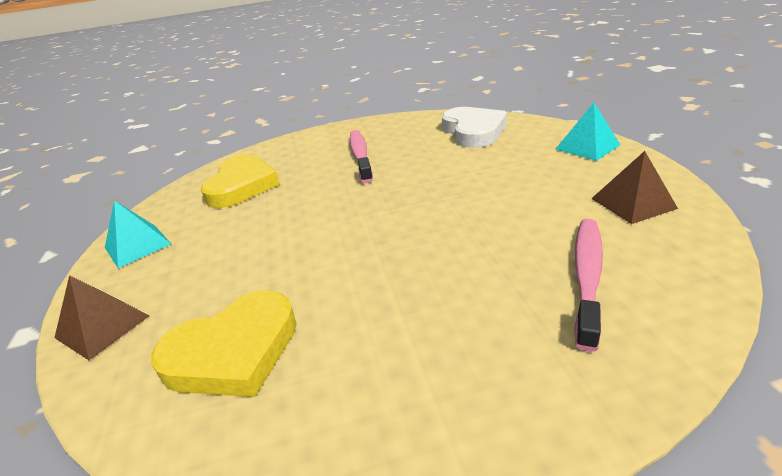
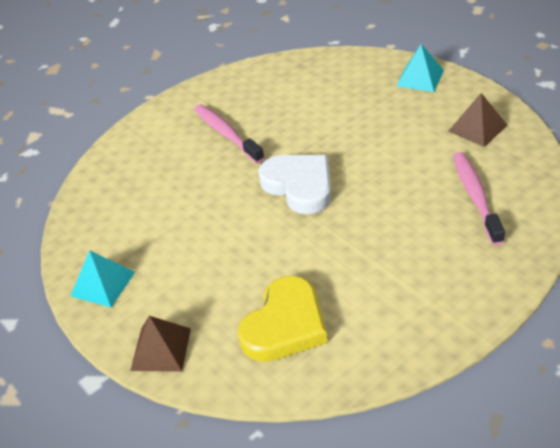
camera: 25 degrees left, 10 degrees up
(242, 186) = (137, 198): yellow heart -> none
(473, 131) = (313, 80): white heart -> white heart (299, 186)

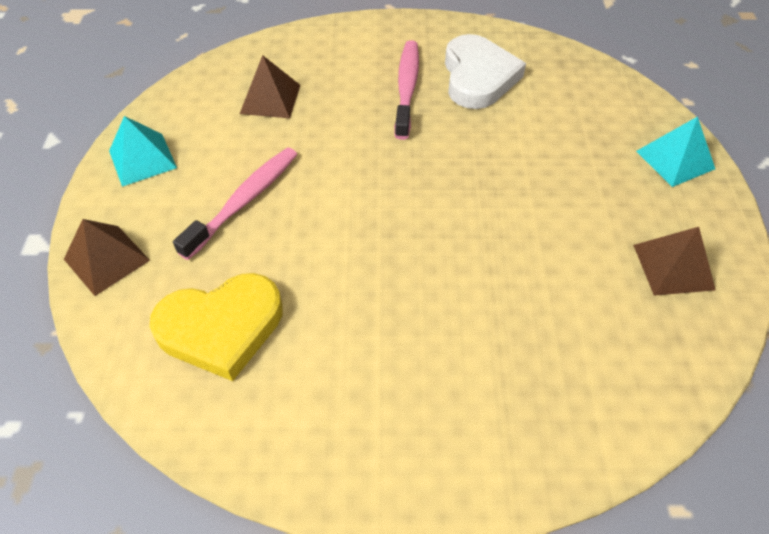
camera: 35 degrees right, 10 degrees up
(144, 194) = (270, 99): none -> brown pyramid
(299, 186) = (407, 191): white heart -> white heart (478, 77)
(475, 196) = (572, 347): pink toothbrush -> pink toothbrush (244, 201)

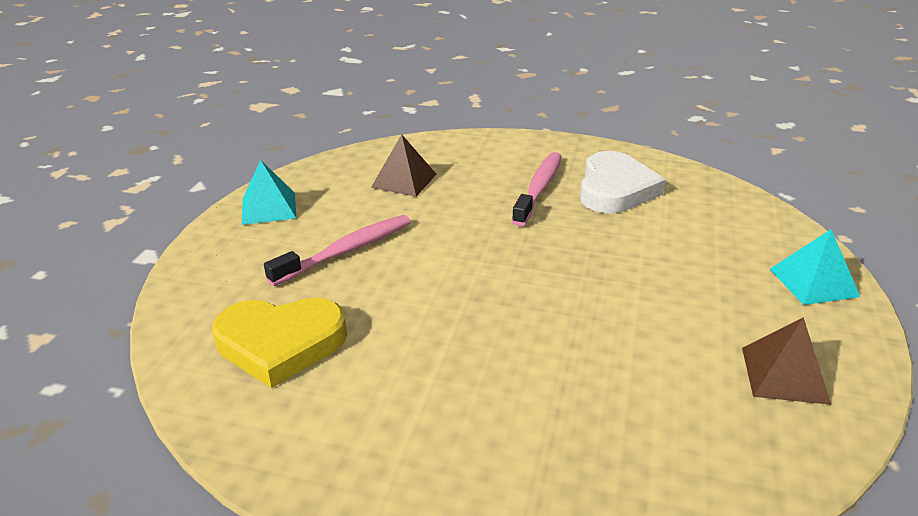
camera: 15 degrees right, 20 degrees down
(107, 259) = (202, 275): brown pyramid -> none

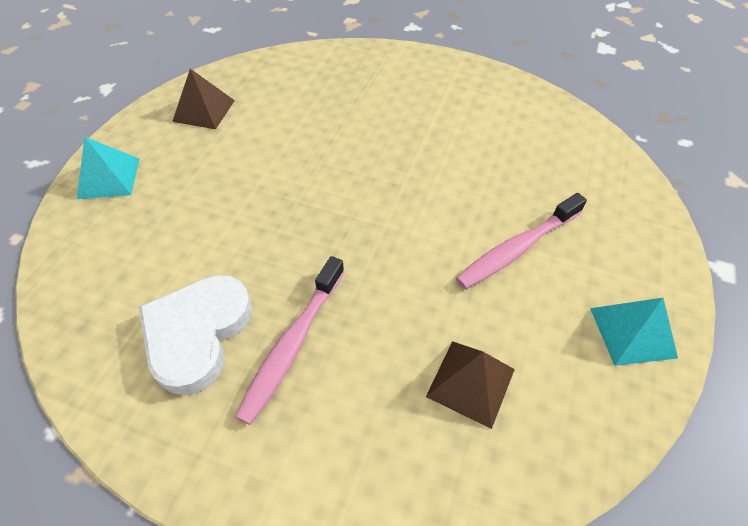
camera: 175 degrees left, 20 degrees up
(280, 344) = (542, 154): yellow heart -> none

